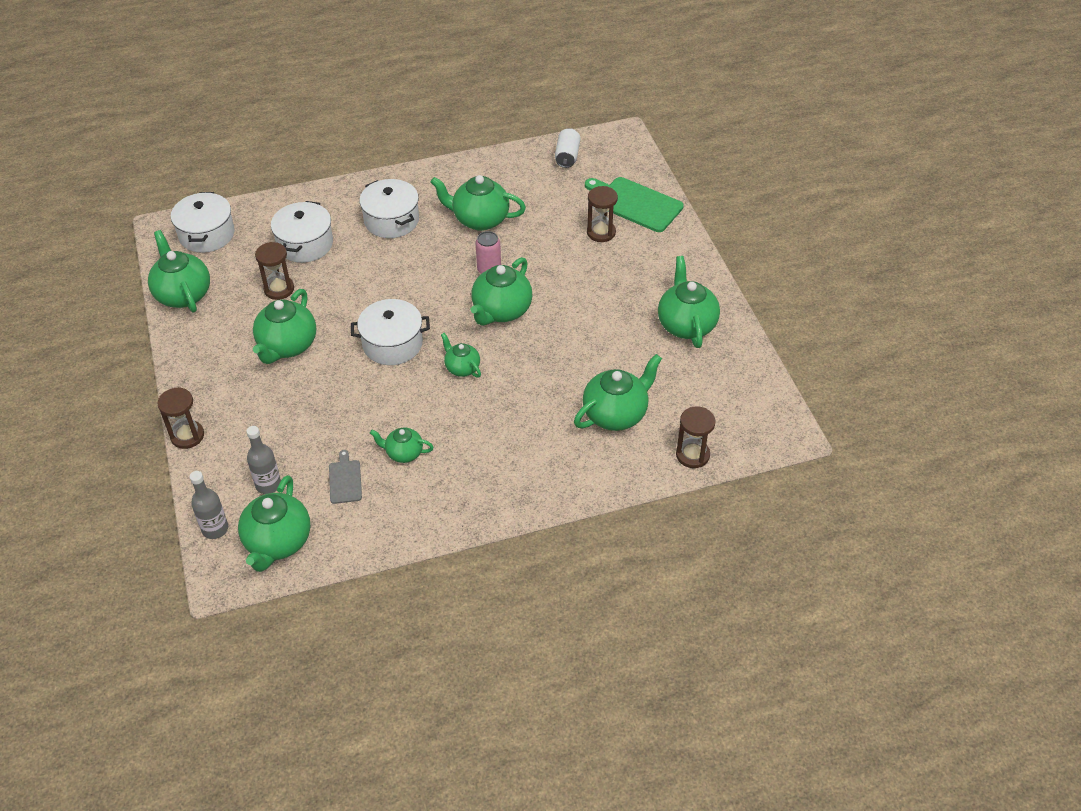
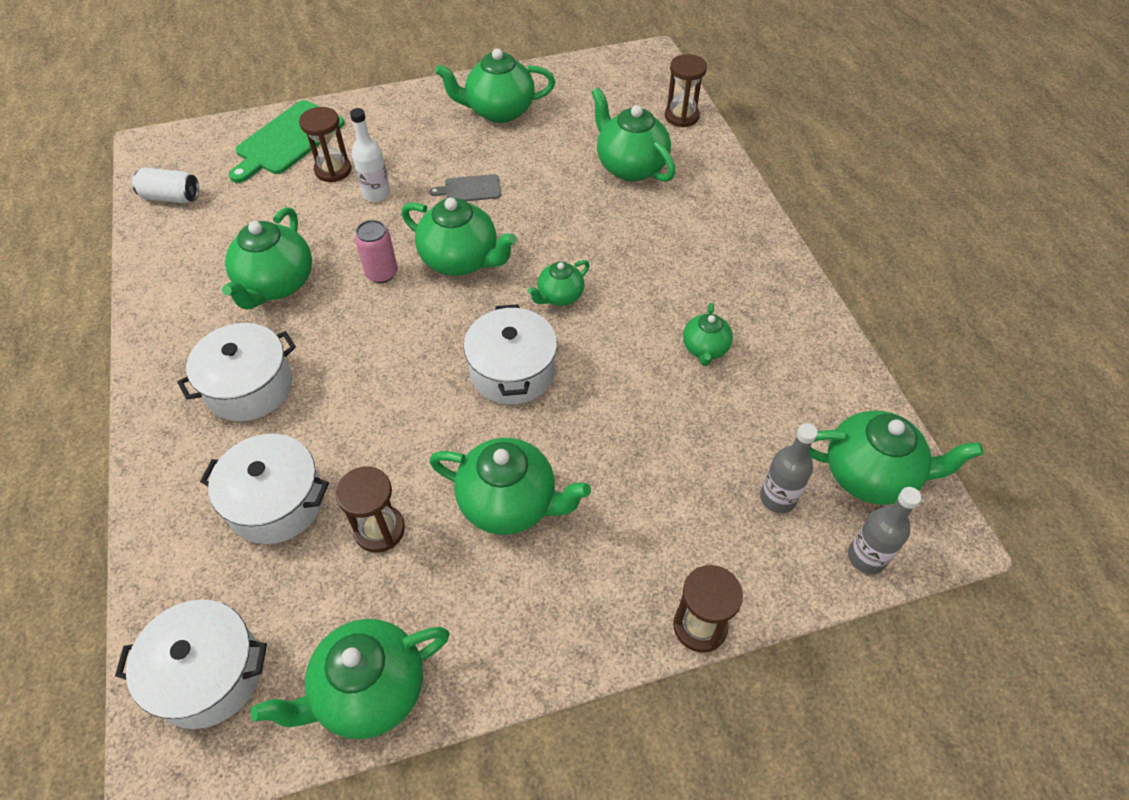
camera: 90 degrees left, 5 degrees up
(345, 480) = (756, 408): grey cutting board -> grey cutting board (470, 189)
(574, 259) = (376, 193): none -> white bottle

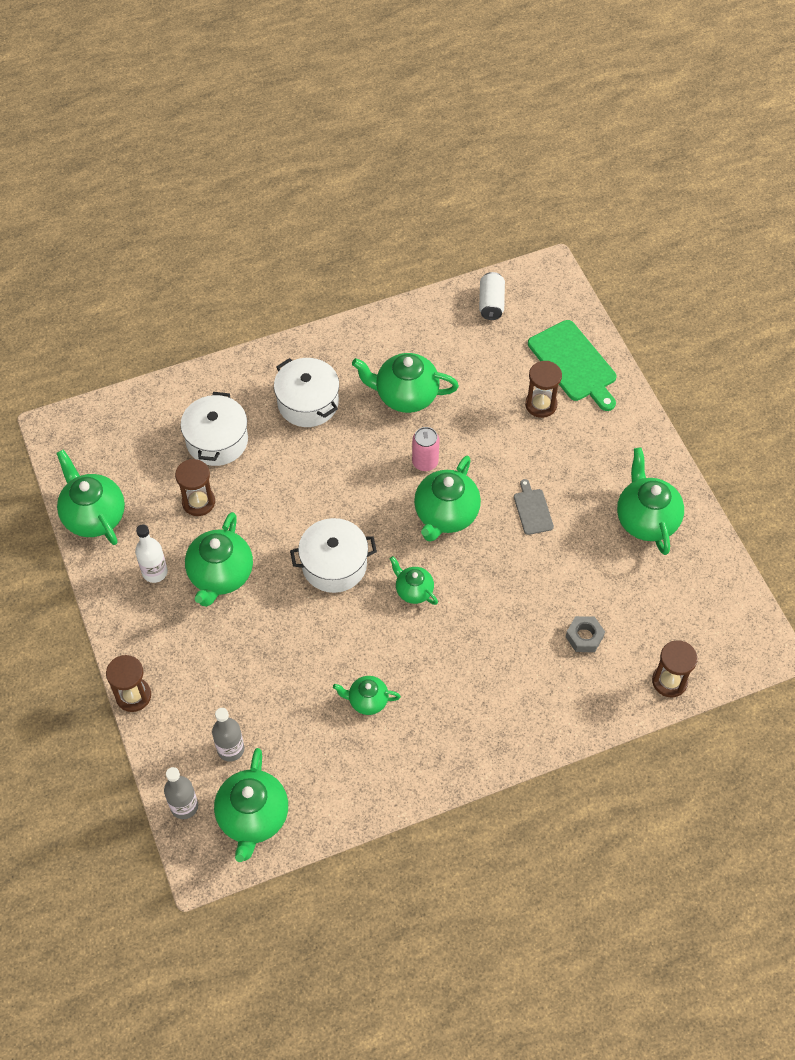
camera: 85 degrees right, 5 degrees up
(208, 674) = (105, 434): white pot -> none
(288, 140) = (574, 363): green cutting board -> green cutting board turned 150 degrees counterclockwise
(376, 193) = (516, 441): white bottle -> white bottle (155, 572)
(630, 166) = (584, 637): green teapot -> grey nut

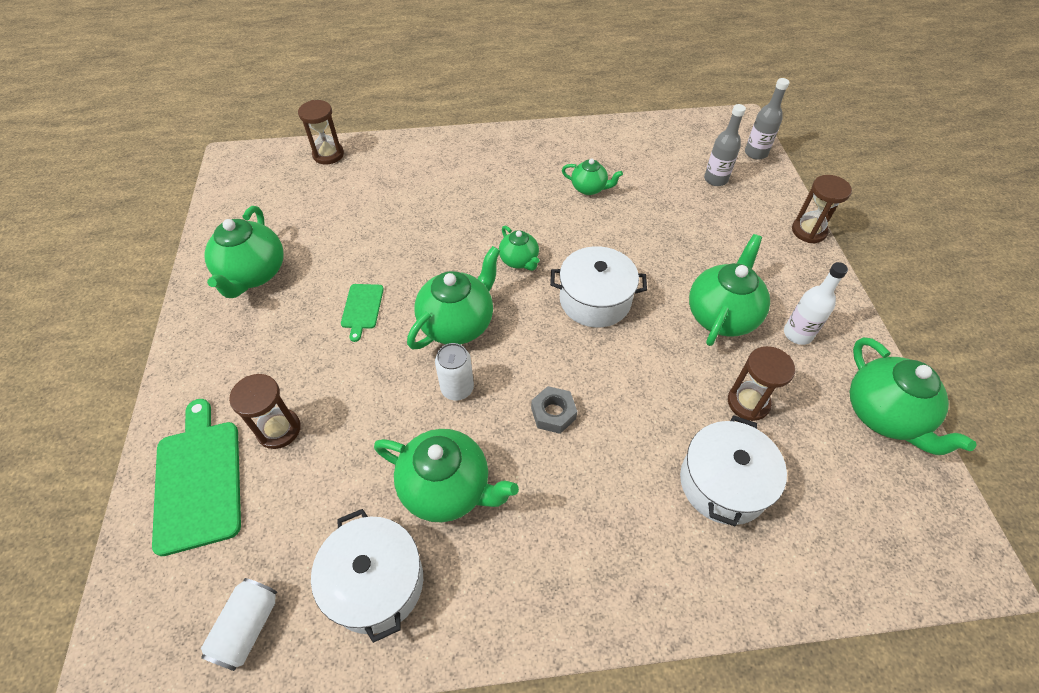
camera: 165 degrees left, 5 degrees down
(253, 817) = (699, 138): green teapot -> none
(308, 403) = (587, 512): white pot -> white pot (376, 582)
(425, 462) = (457, 388): pink can -> white can
(532, 510) = (362, 308): grey cutting board -> green cutting board
(584, 637) = (378, 195): grey nut -> grey nut (553, 413)

